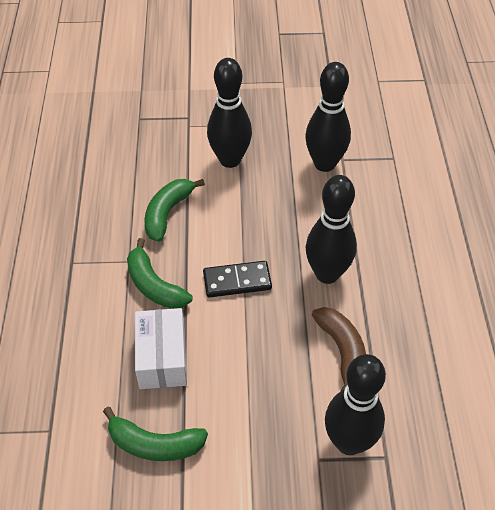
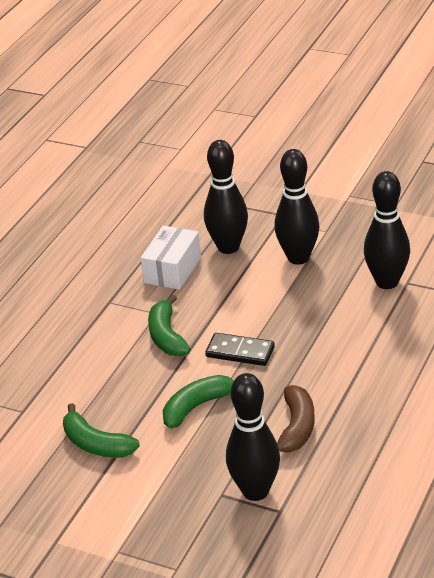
camera: 30 degrees right, 15 degrees down
(162, 358) = (140, 389): white box -> white box (172, 270)
(167, 213) = (213, 286): green banana -> green banana (197, 406)
(327, 274) = (325, 368): black bowling pin -> black bowling pin (228, 247)

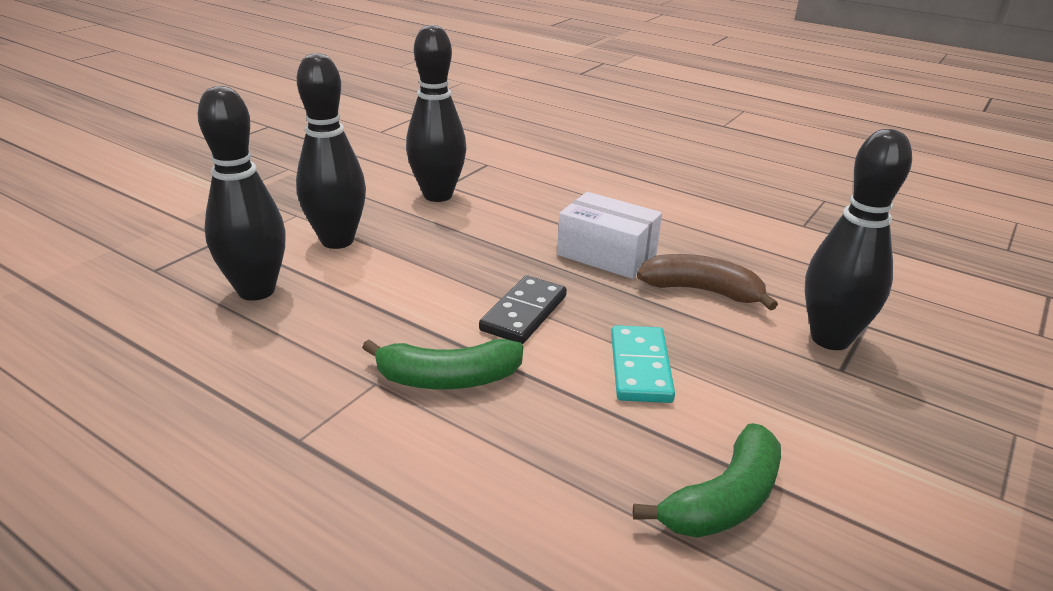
camera: 85 degrees left, 5 degrees down
(172, 270) = (265, 351): white box -> white box (606, 254)
(197, 406) = (640, 367): green banana -> turquoise domino

